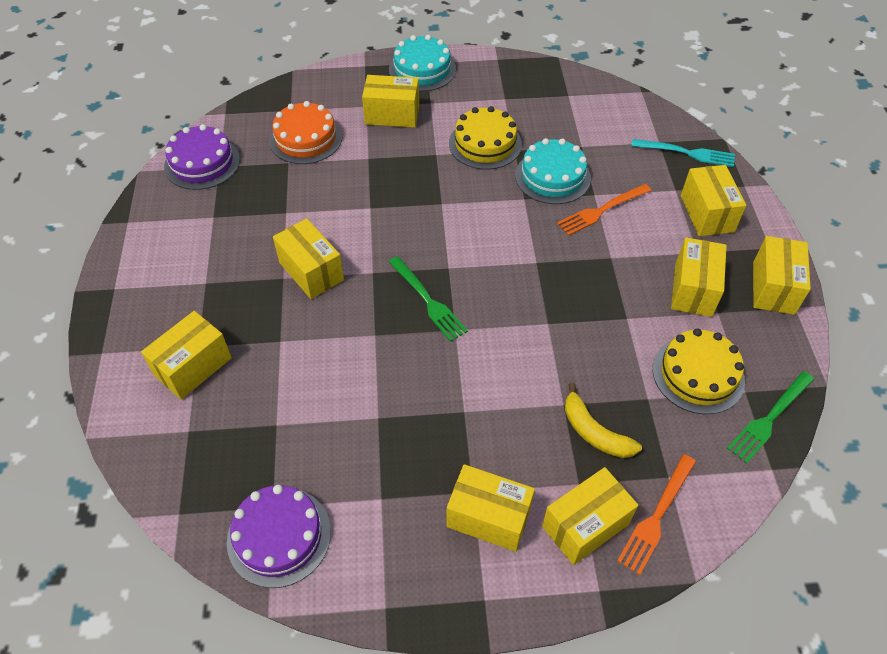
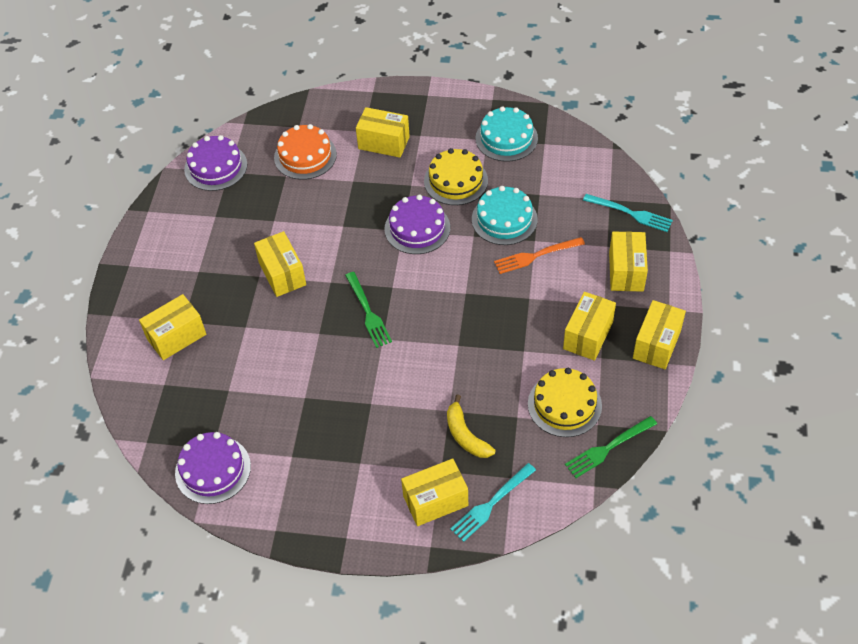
camera: 15 degrees right, 0 degrees up
(422, 69) = (422, 101): turquoise cake -> turquoise cake (506, 138)
(457, 199) = (417, 228): none -> purple cake
(488, 517) = (366, 483): yellow box -> none
(656, 517) = (491, 504): orange fork -> turquoise fork

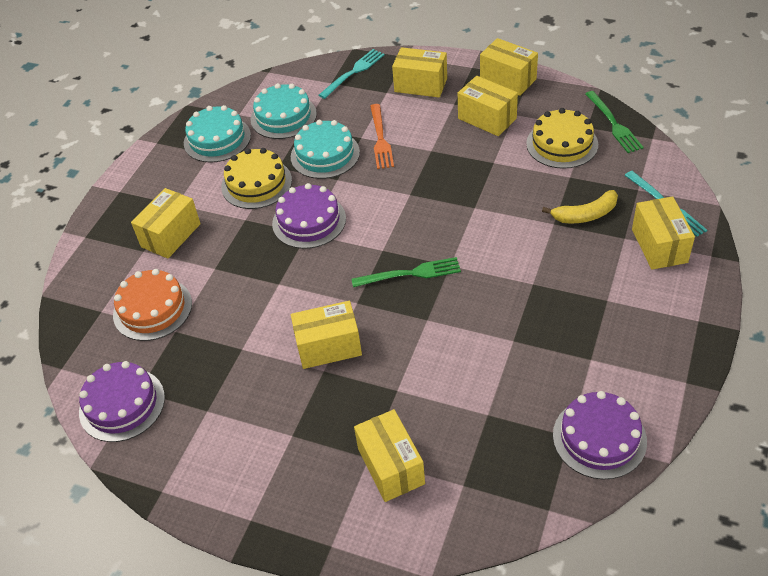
camera: 75 degrees left, 5 degrees down
(549, 176) = (283, 117): none -> turquoise cake

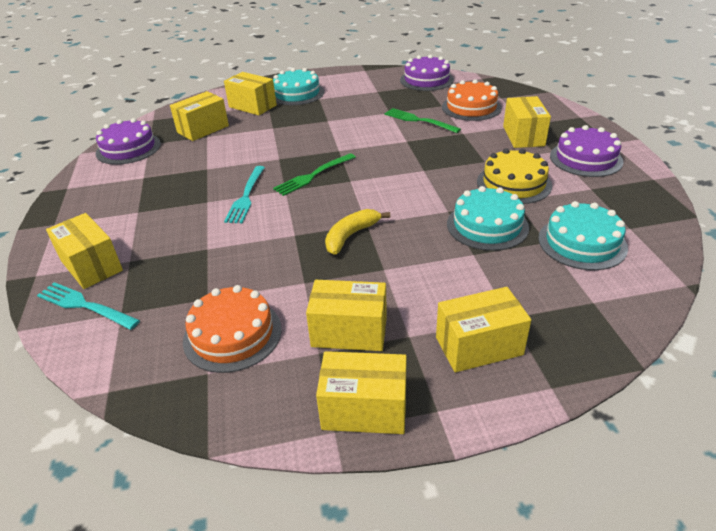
camera: 145 degrees right, 10 degrees down
(217, 139) = (607, 200): turquoise cake -> turquoise cake (297, 93)
(309, 221) = (432, 177): purple cake -> purple cake (586, 159)
(328, 346) = (335, 128): yellow box -> yellow box (203, 129)
(353, 72) = (587, 328): turquoise fork -> turquoise fork (246, 197)
(380, 139) = (450, 260): orange fork -> none
(562, 144) = (232, 334): yellow cake -> orange cake
(585, 215) = (176, 267): yellow banana -> yellow banana (351, 236)
(614, 124) = (169, 392): green fork -> green fork (418, 120)

